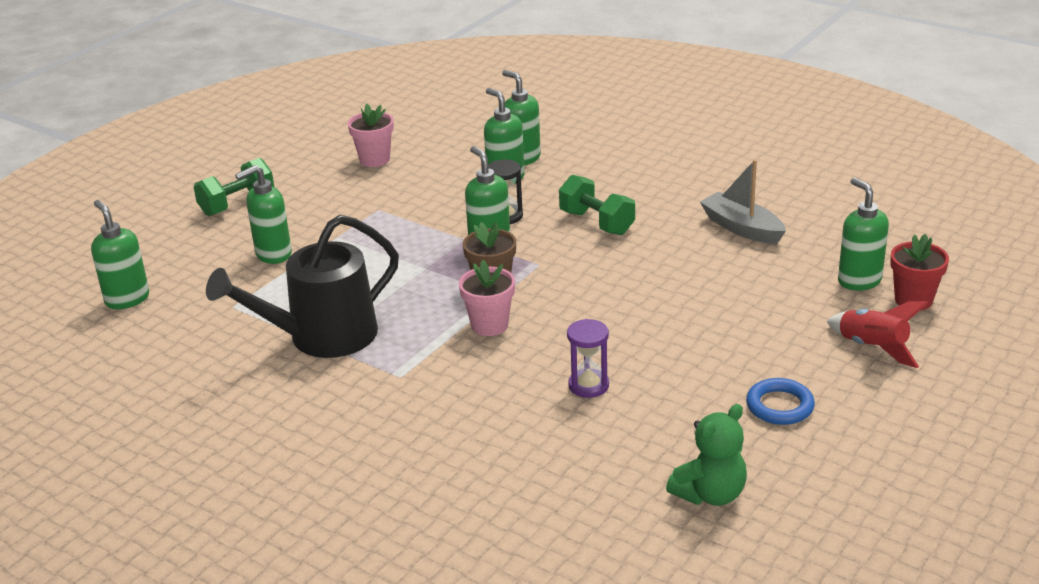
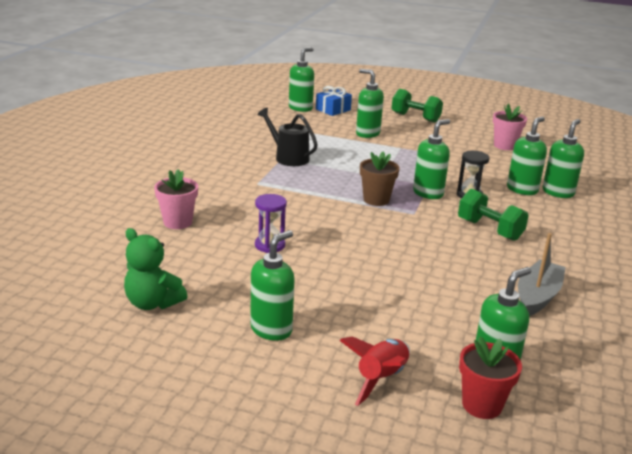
camera: 70 degrees right, 5 degrees down
(156, 269) = (333, 110): none -> blue gift
(323, 336) = (288, 158): black watering can -> black watering can, size x0.61
(489, 325) = (326, 204): pink flower pot -> pink flower pot (178, 222)
(597, 223) = (489, 230): green dumbbell -> green dumbbell turned 75 degrees counterclockwise
(779, 406) = (271, 329): blue ring -> green soap dispenser

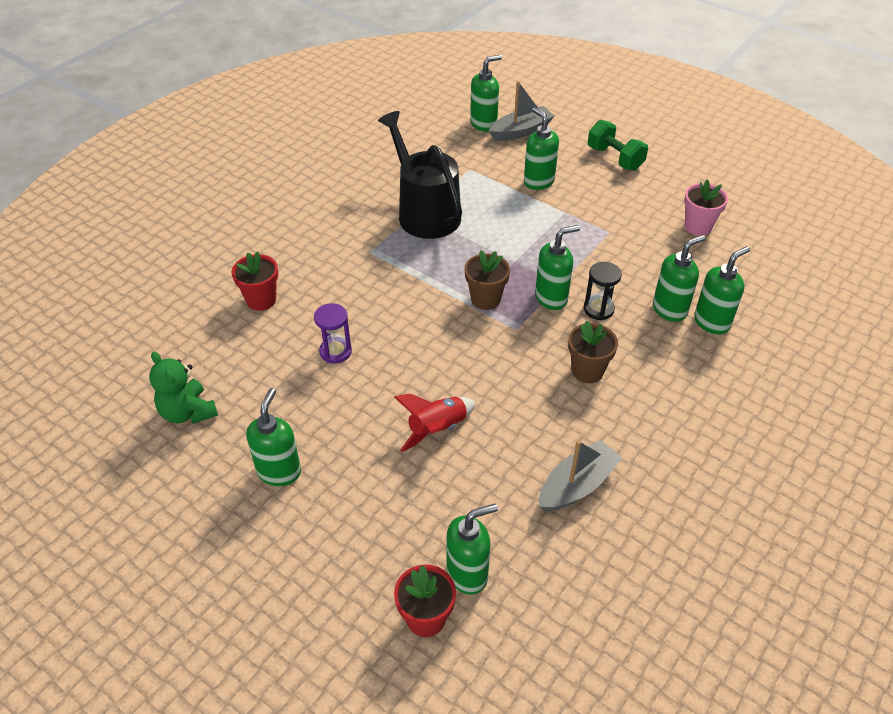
camera: 20 degrees right, 20 degrees up
(178, 222) = (261, 300): pink flower pot -> red flower pot
(271, 329) = (279, 471): green soap dispenser -> green soap dispenser turned 45 degrees counterclockwise
(288, 158) = (425, 213): black watering can -> black watering can, size x1.64
(333, 110) = (521, 131): blue gift -> grey boat
(381, 379) = (348, 560): red rocket -> red rocket (437, 429)
(489, 230) = (587, 371): green dumbbell -> brown flower pot

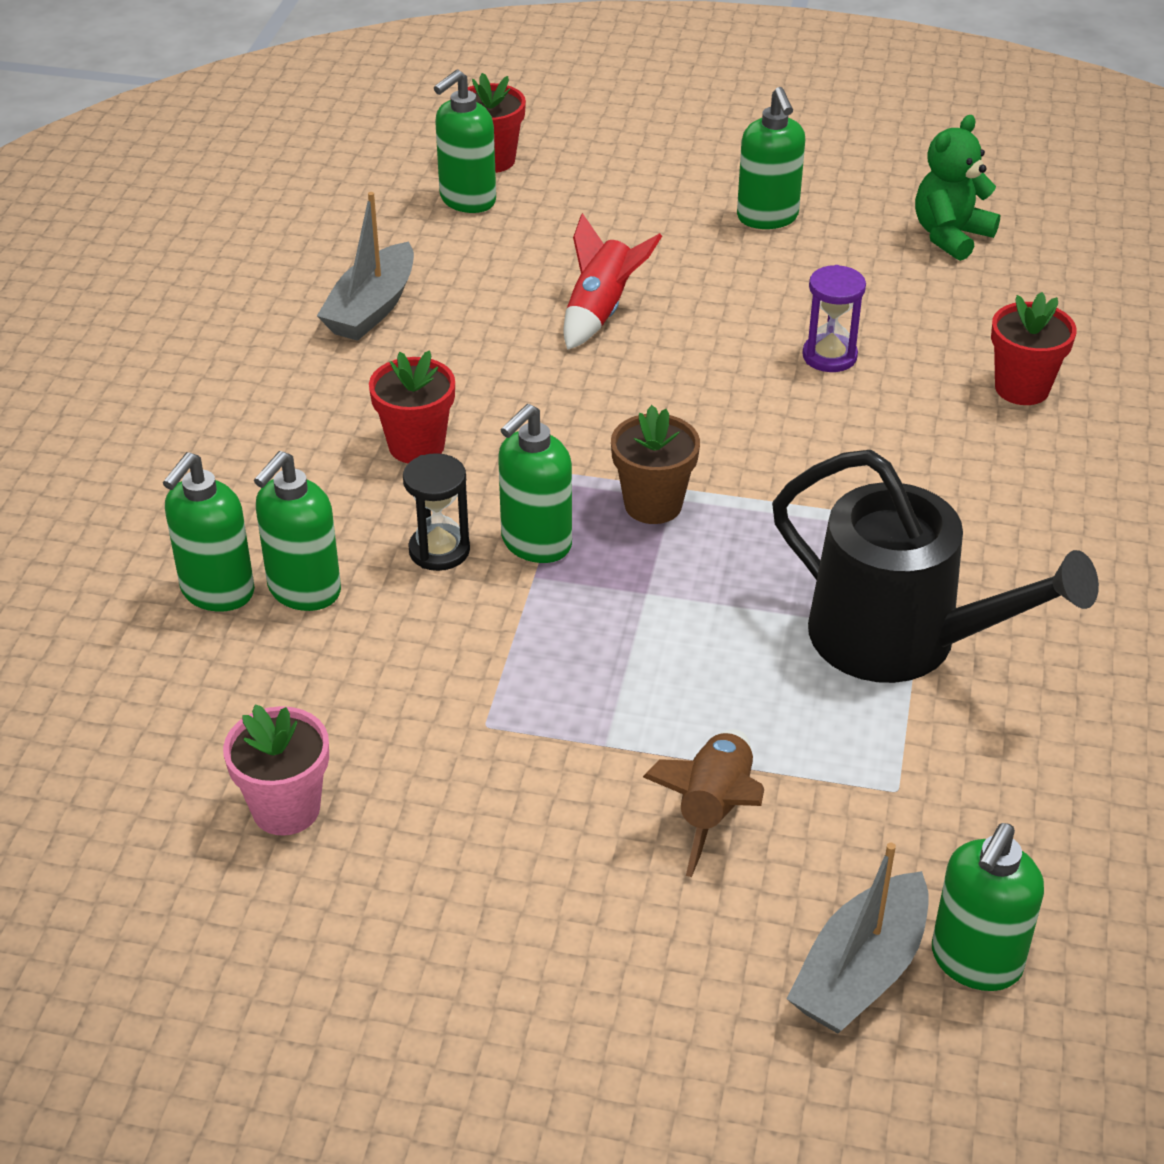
camera: 155 degrees right, 5 degrees down
(188, 412) = (950, 236): green teddy bear -> green teddy bear turned 75 degrees counterclockwise
(538, 182) = (713, 810): green soap dispenser -> brown rocket
(587, 371) = (416, 446): brown flower pot -> red flower pot
(615, 158) = (560, 963): green dumbbell -> none

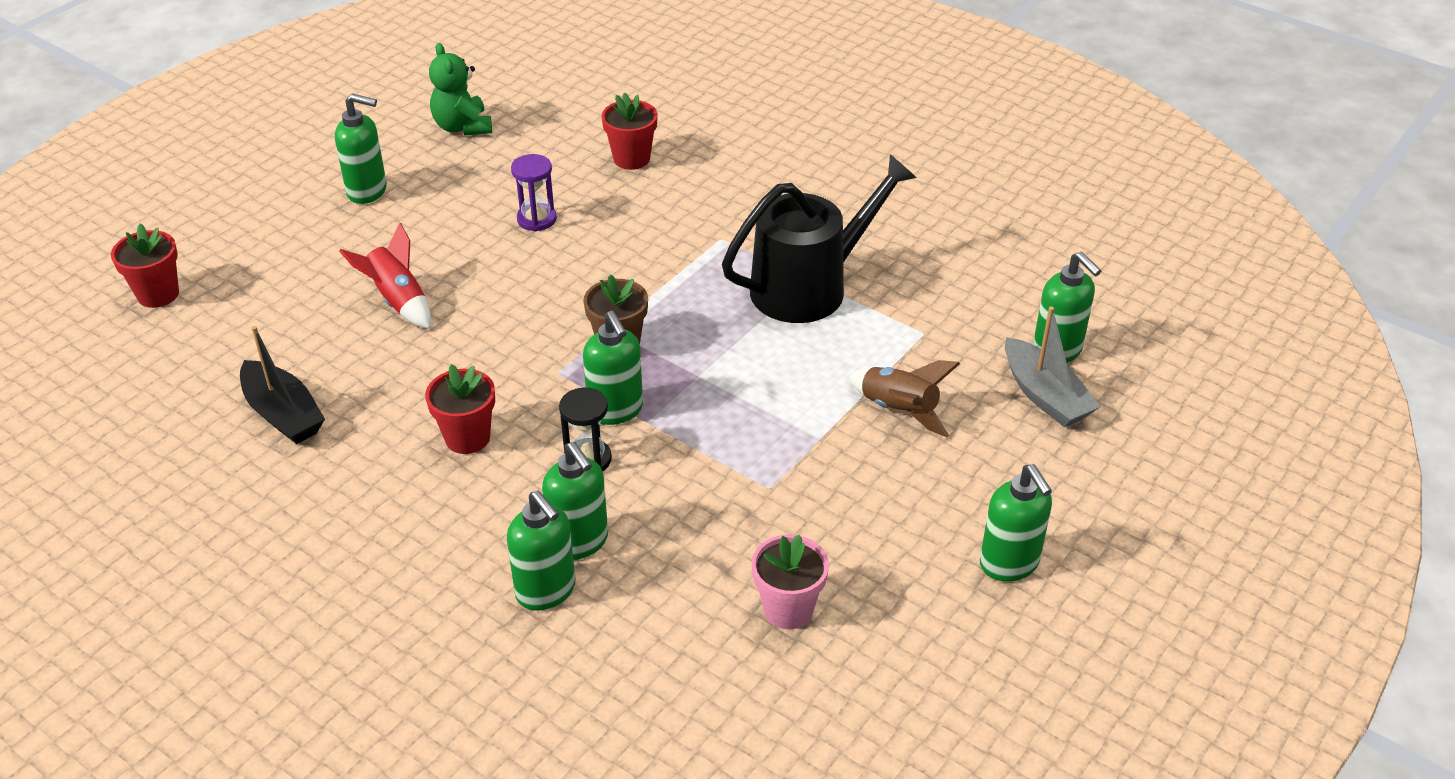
camera: 65 degrees left, 0 degrees up
(372, 308) = (283, 414): grey boat -> black boat
(467, 200) = (197, 323): green soap dispenser -> green soap dispenser (1009, 564)

